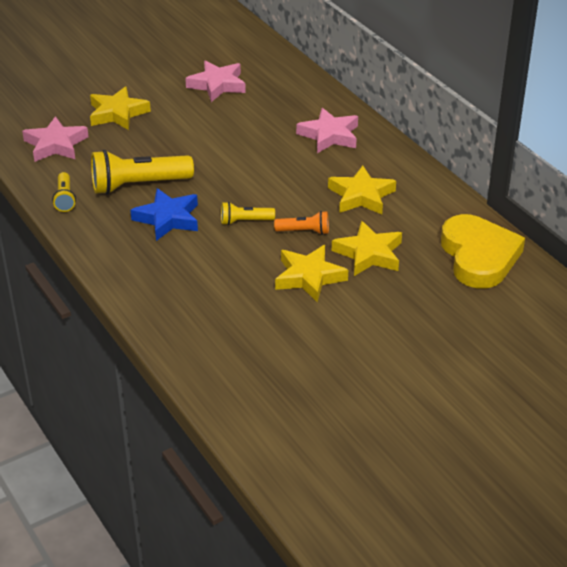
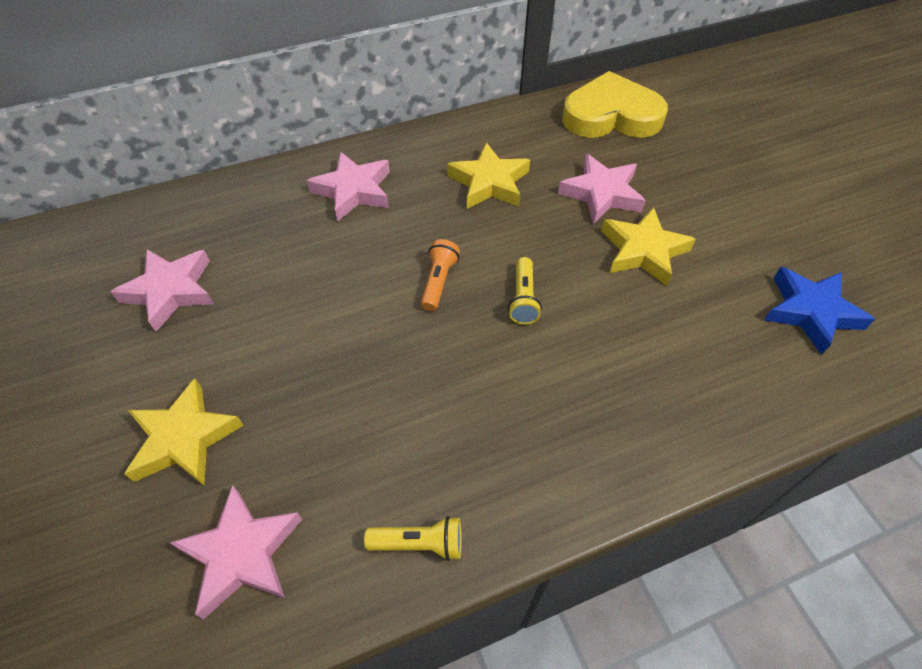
camera: 80 degrees left, 15 degrees up
(138, 185) = (407, 422): yellow flashlight -> none
(168, 219) = (503, 389): blue star -> blue star (810, 312)
(304, 231) = (552, 243): orange flashlight -> orange flashlight (438, 281)
(369, 254) = (601, 193): yellow star -> pink star

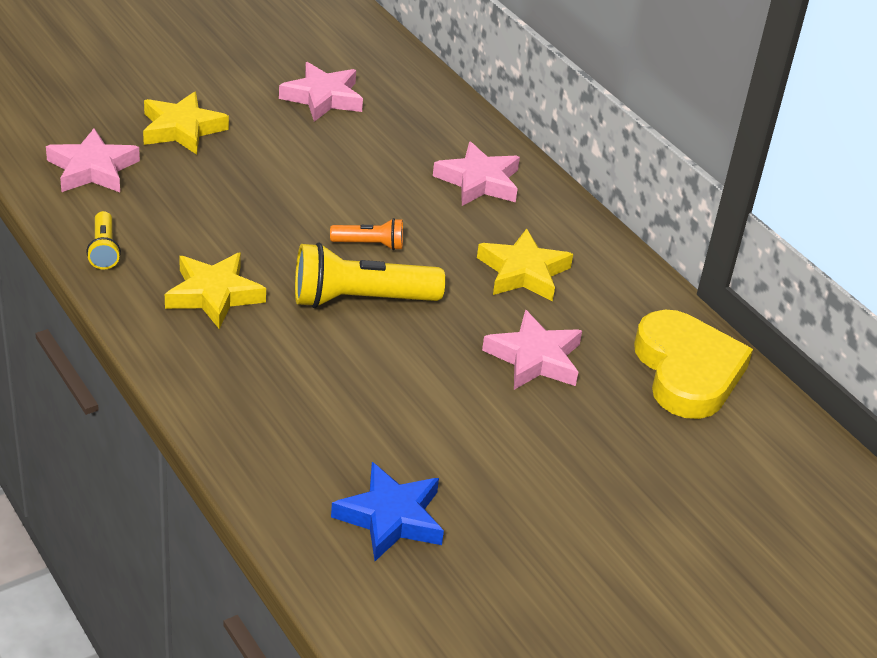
camera: 75 degrees right, 15 degrees down
(523, 299) = (360, 300): yellow flashlight -> yellow flashlight, size x1.93
(643, 251) = (450, 388): yellow star -> yellow star (214, 295)

